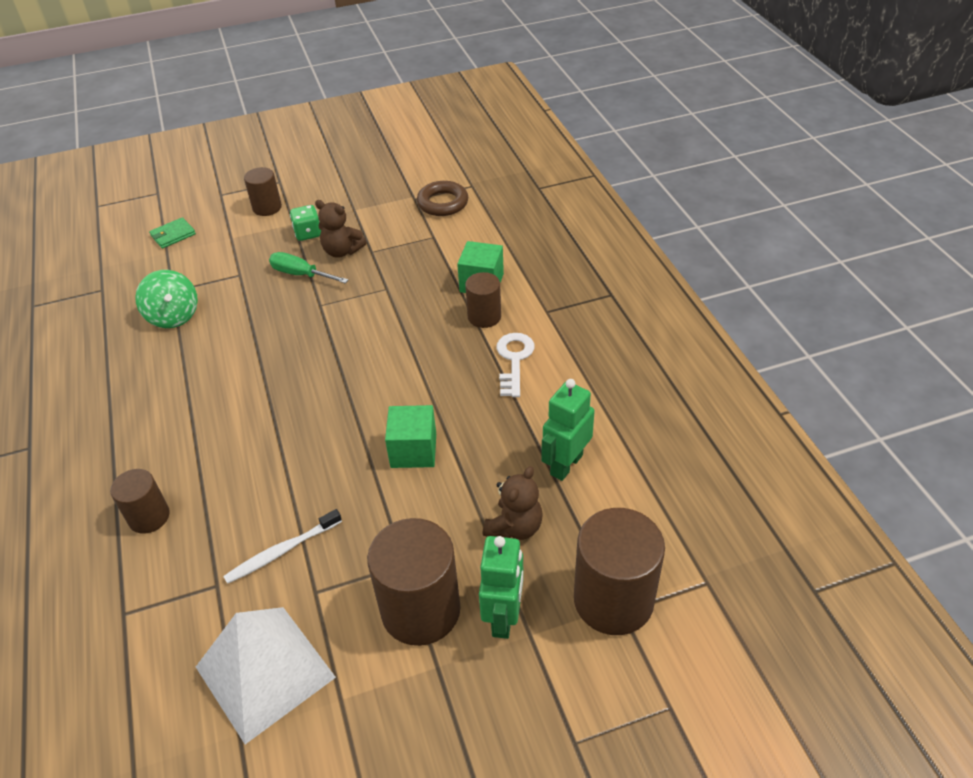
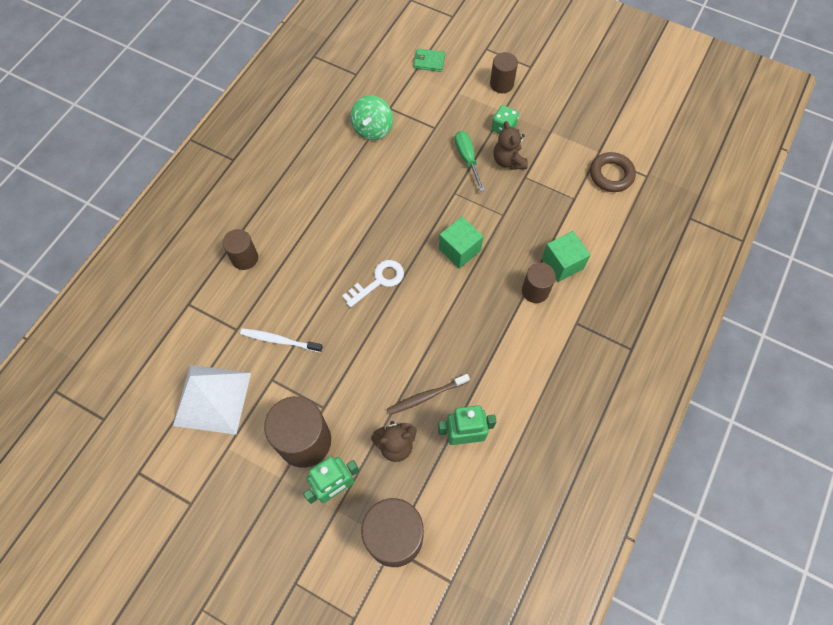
camera: 45 degrees right, 20 degrees up
(413, 450) = (398, 344): green cube -> green cube (459, 250)
(492, 466) = (426, 396): none -> brown toothbrush
(514, 360) = (516, 339): white key -> white key (378, 281)

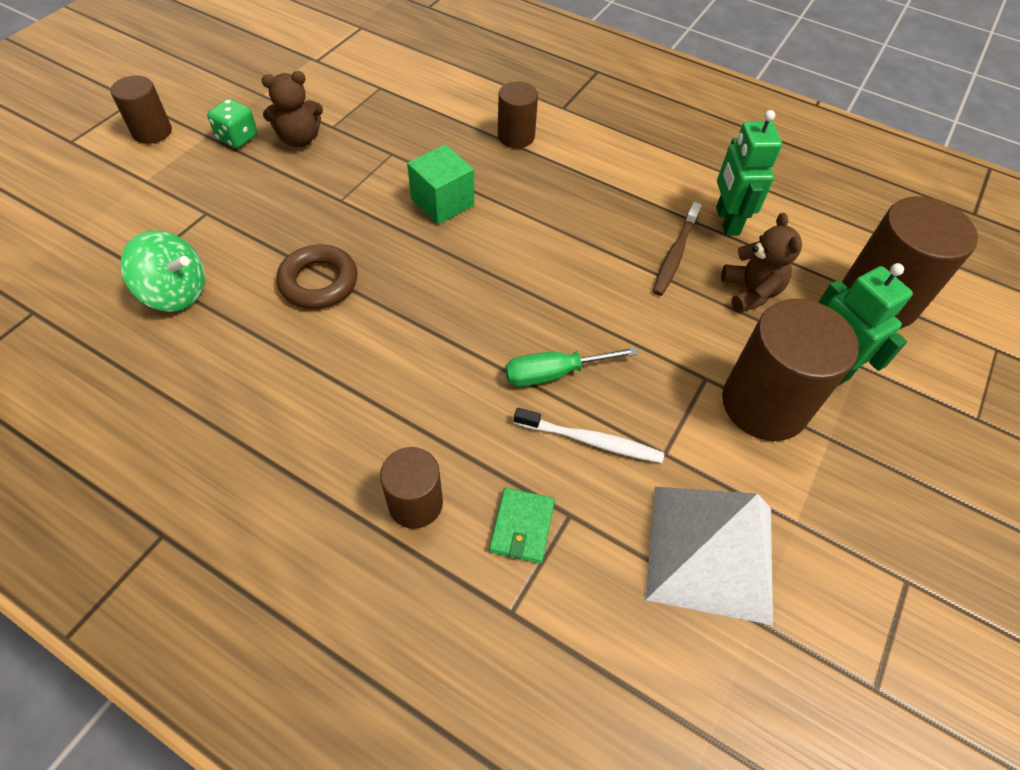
camera: 90 degrees left, 10 degrees down
(279, 340) = (591, 441): white toothbrush -> white toothbrush turned 90 degrees counterclockwise
(378, 281) = (486, 299): white key -> none
(426, 396) = (675, 255): brown toothbrush -> brown toothbrush turned 45 degrees clockwise
(429, 61) = (59, 209): green wallet -> green wallet (522, 527)
(467, 159) = (281, 181): green screwdriver -> green screwdriver (554, 373)
(562, 263) = (477, 109): green cube -> none
(611, 175) = (351, 53): brown ring -> brown ring (319, 282)

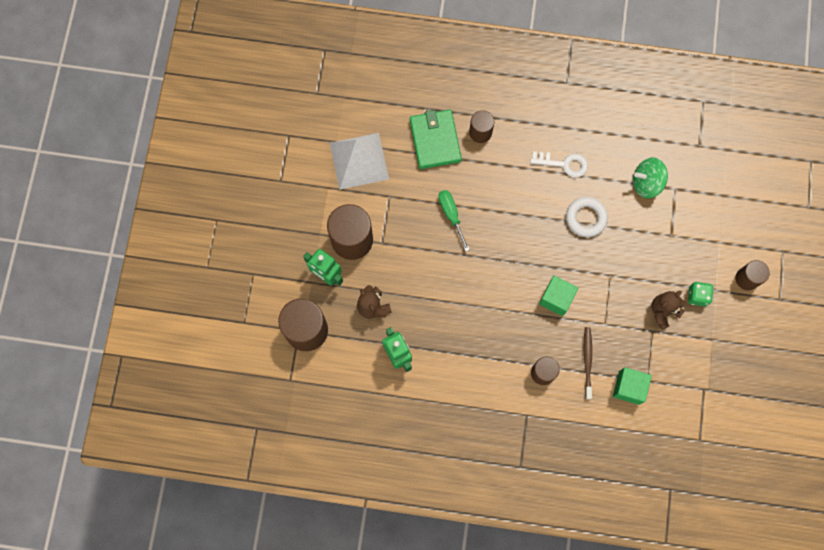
camera: 160 degrees right, 20 degrees up
(291, 377) = (564, 164): none -> white key
(319, 282) = (586, 218): brown ring -> white ring
(409, 89) = (629, 387): none -> green cube
(522, 527) = (435, 140): green wallet -> green wallet, size x1.93
(554, 373) = (451, 215): green screwdriver -> green screwdriver turned 75 degrees counterclockwise
(591, 441) = (422, 188): white toothbrush -> none
(675, 255) = (418, 315): brown toothbrush -> brown toothbrush (587, 361)

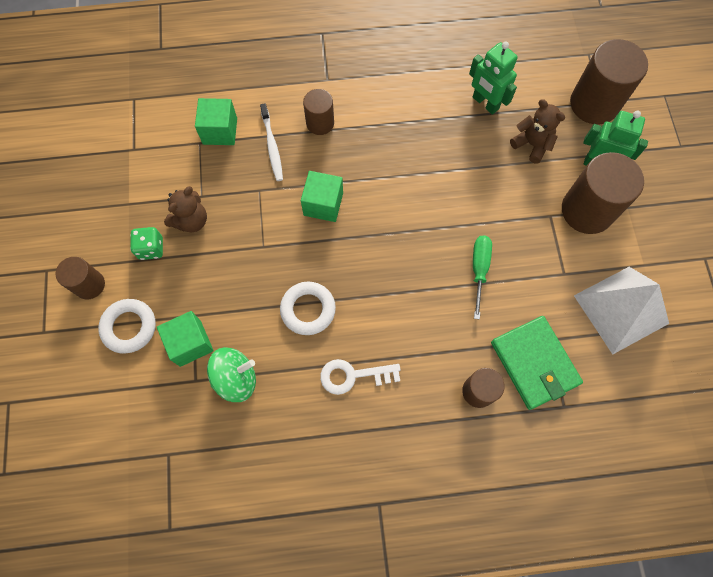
camera: 165 degrees right, 5 degrees down
(451, 215) = (479, 270): green screwdriver -> green screwdriver turned 135 degrees counterclockwise
(587, 361) = (272, 146): brown toothbrush -> white toothbrush
(675, 216) = (190, 343): none -> green cube
(719, 238) = (129, 327): none -> white ring

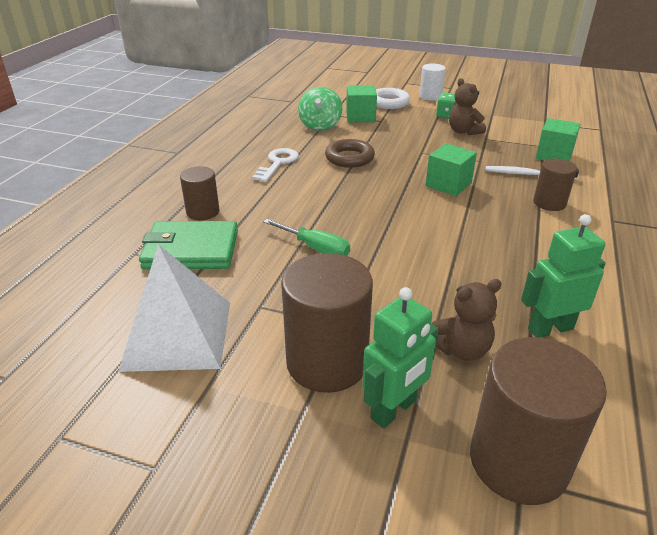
camera: 115 degrees right, 35 degrees down
(89, 285) = (430, 96): brown cylinder -> white cylinder
(308, 310) = (349, 158): white ring -> brown ring

